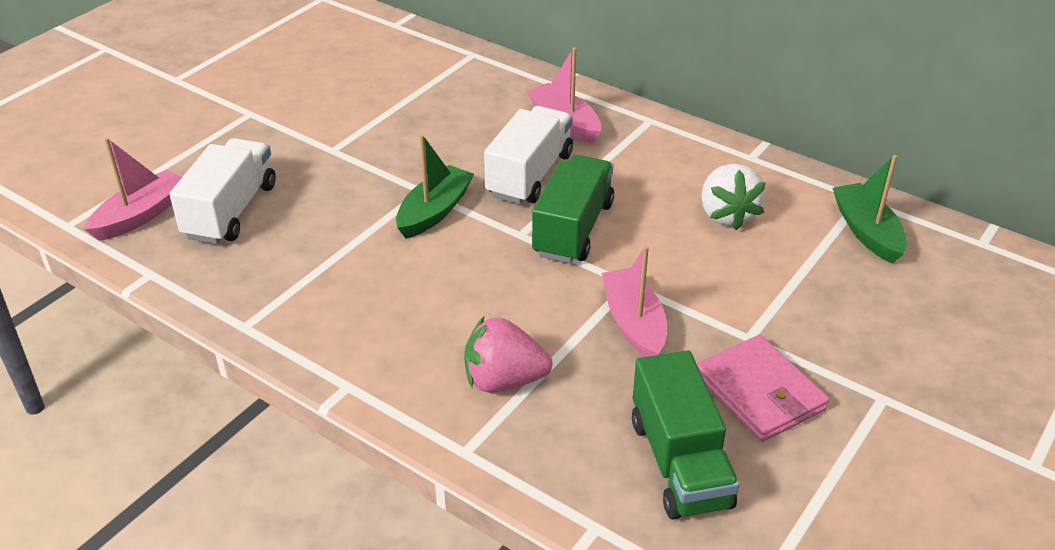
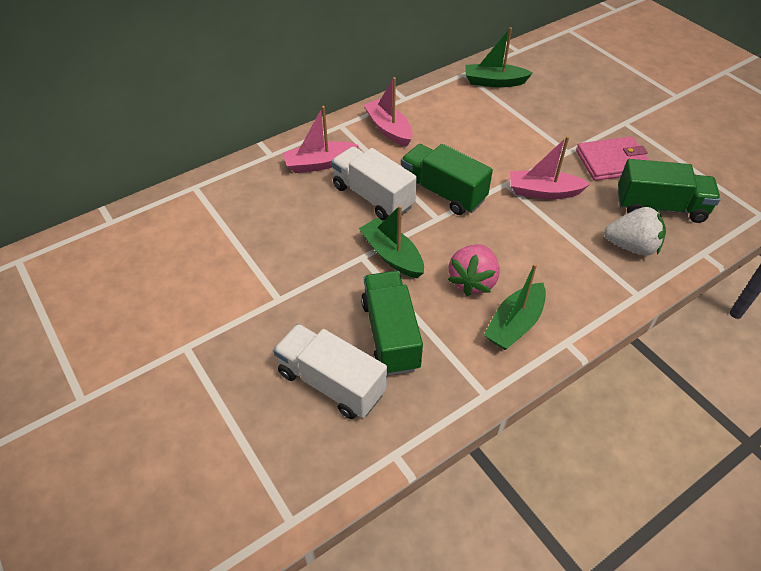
camera: 70 degrees left, 10 degrees up
(140, 215) = (305, 454): pink boat -> pink boat (389, 129)
(309, 237) = (390, 335): none -> green truck
(362, 333) = (515, 324): none -> green boat
(503, 380) = (579, 262): pink strawberry -> pink strawberry (473, 281)
(727, 215) = (457, 125): white strawberry -> white strawberry (631, 246)

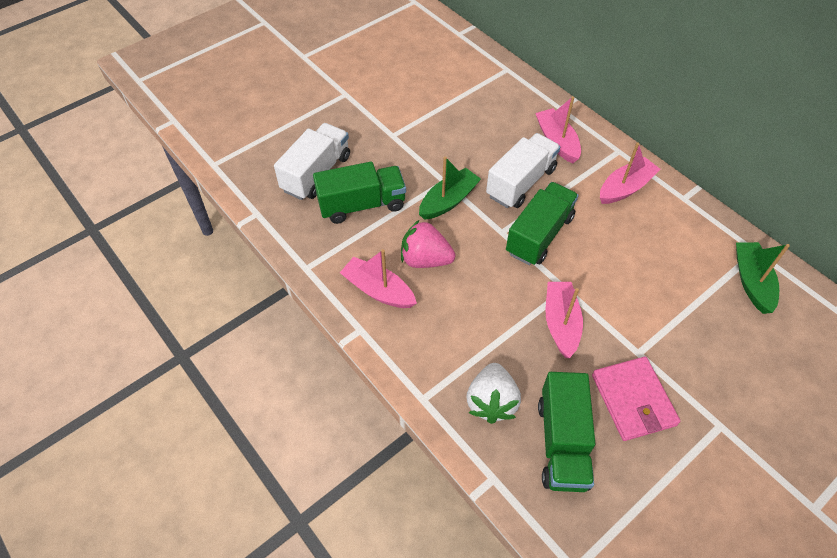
camera: 85 degrees right, 5 degrees up
(515, 324) = (378, 290): green boat -> pink boat

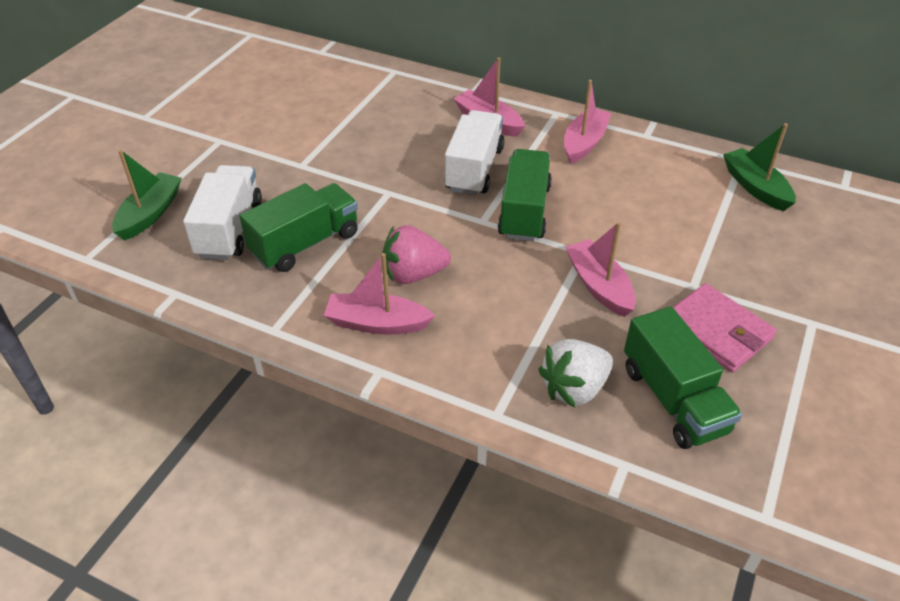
camera: 25 degrees left, 10 degrees down
(448, 201) = (405, 209): green boat -> green boat (150, 214)
(491, 402) = (574, 388): white strawberry -> white strawberry turned 75 degrees clockwise

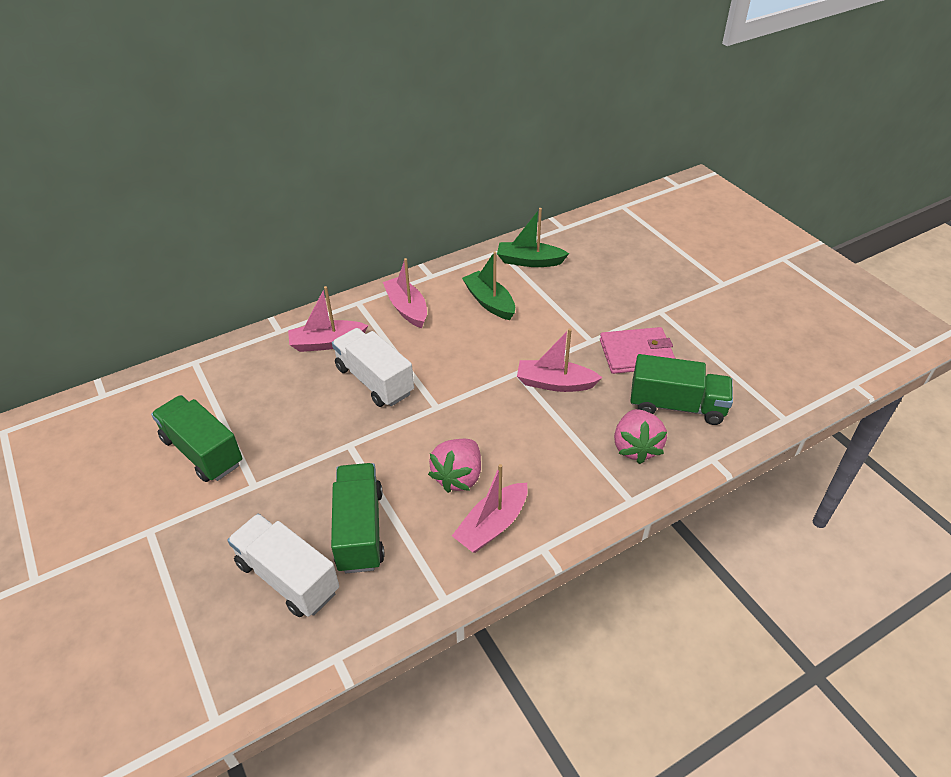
camera: 55 degrees left, 0 degrees up
(150, 214) = (201, 635): green boat -> green boat (489, 302)
(524, 211) = (448, 379): green truck -> green truck (202, 451)
(574, 388) = (636, 447): white strawberry -> pink strawberry

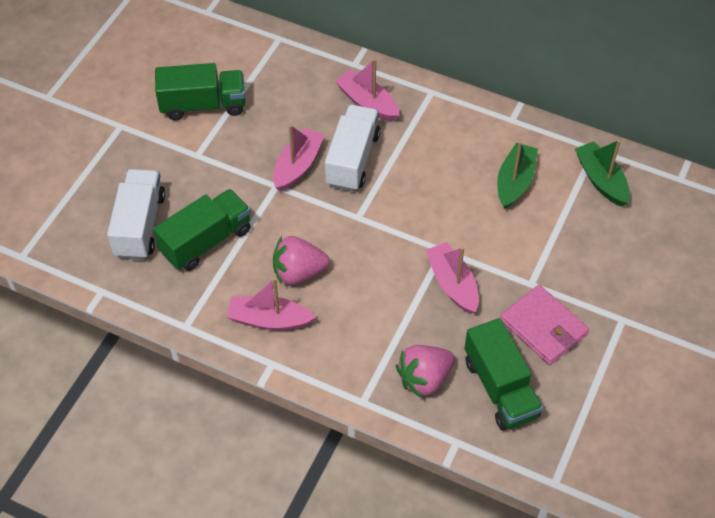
camera: 55 degrees right, 10 degrees up
(202, 451) = (203, 105): green truck -> green truck turned 75 degrees clockwise
(407, 308) = (454, 129): pink boat -> pink boat (297, 166)

